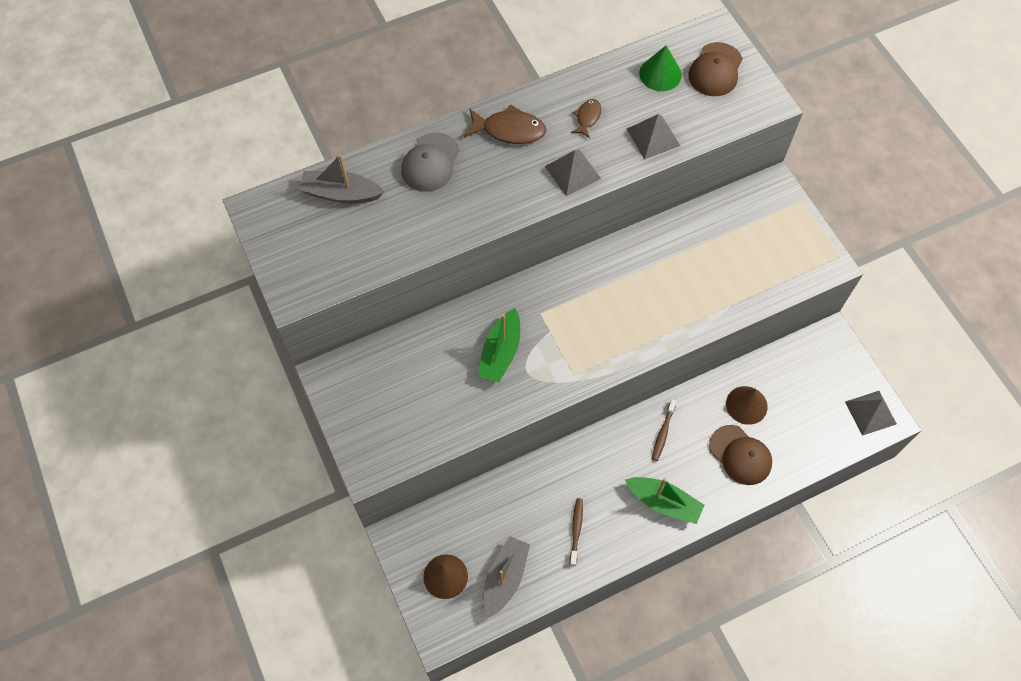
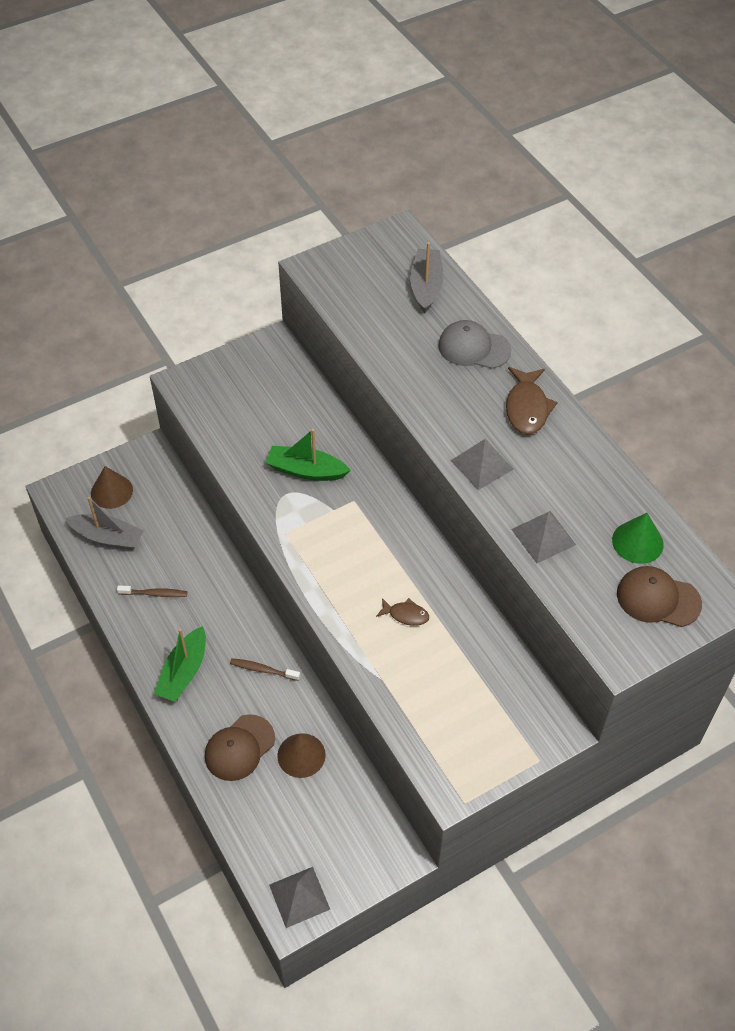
camera: 85 degrees right, 10 degrees down
(587, 118) = (558, 474): brown fish -> brown fish (406, 615)

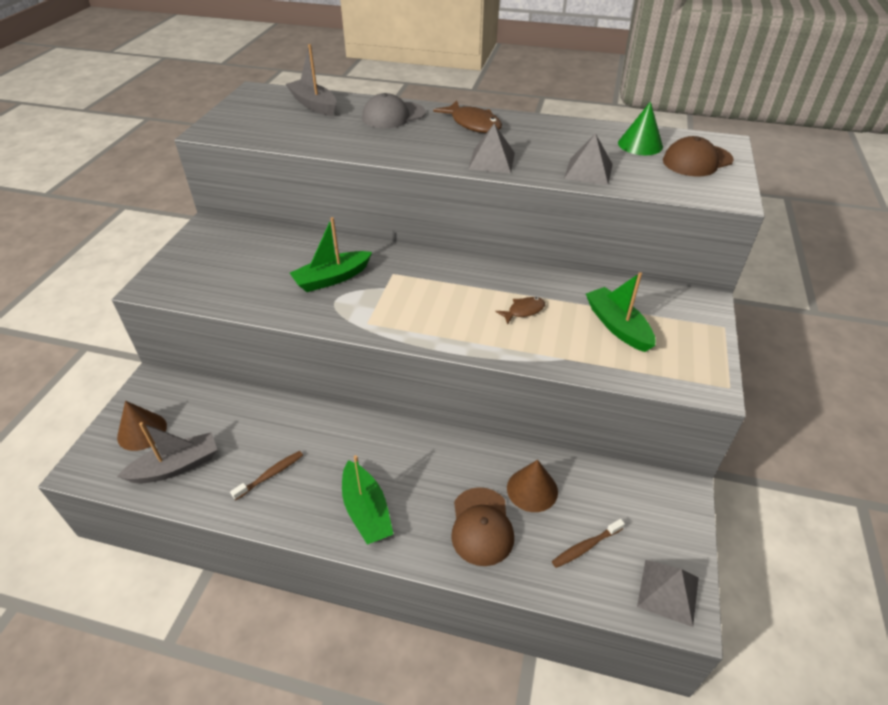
camera: 45 degrees left, 10 degrees down
(263, 670) = (428, 457): brown toothbrush -> brown toothbrush (585, 547)
(457, 687) = (617, 326): none -> green boat

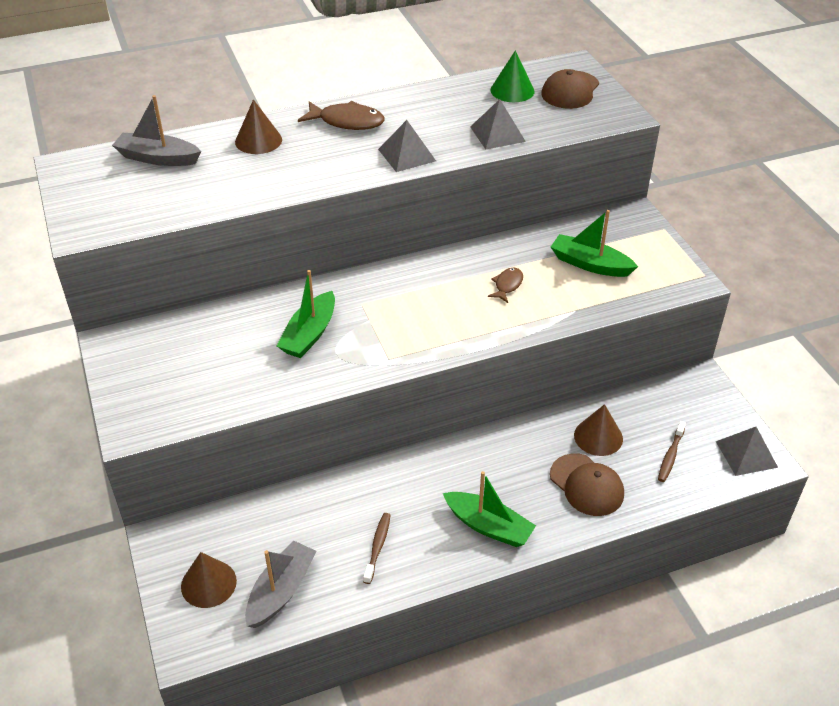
camera: 35 degrees left, 0 degrees up
(393, 116) = (258, 140): grey cap -> brown cone

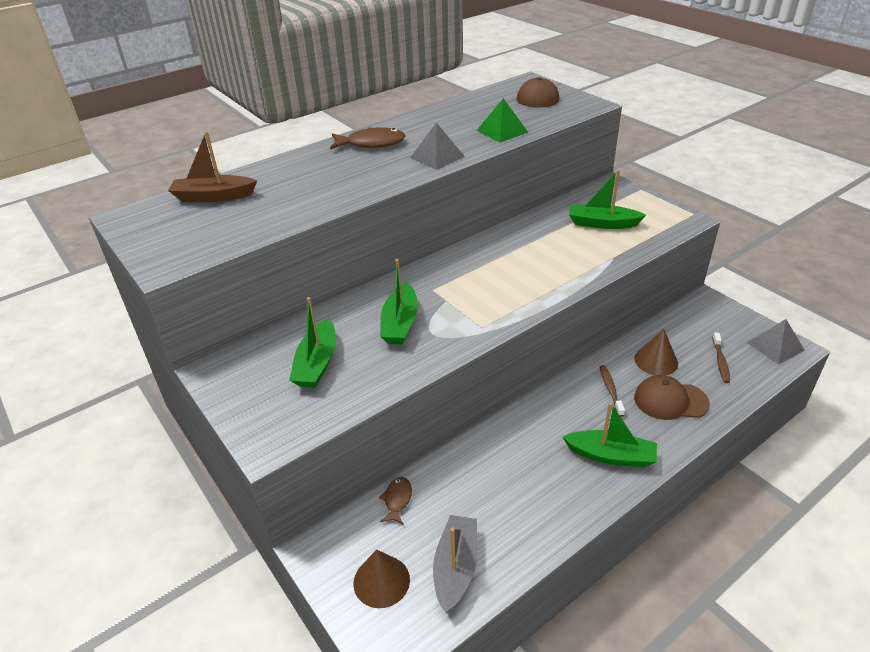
camera: 15 degrees left, 5 degrees down
(157, 158) = (213, 197): grey boat -> brown boat
(209, 358) = (317, 364): none -> green boat
(258, 140) = (301, 169): brown cone -> none
(378, 547) = (524, 500): brown toothbrush -> brown toothbrush (610, 390)
(497, 134) = (502, 131): grey pyramid -> green pyramid
(507, 285) = (547, 251): brown fish -> brown fish (397, 500)
(512, 90) = (493, 103): green cone -> none
(586, 485) = (670, 400): brown cap -> brown cap turned 150 degrees clockwise

